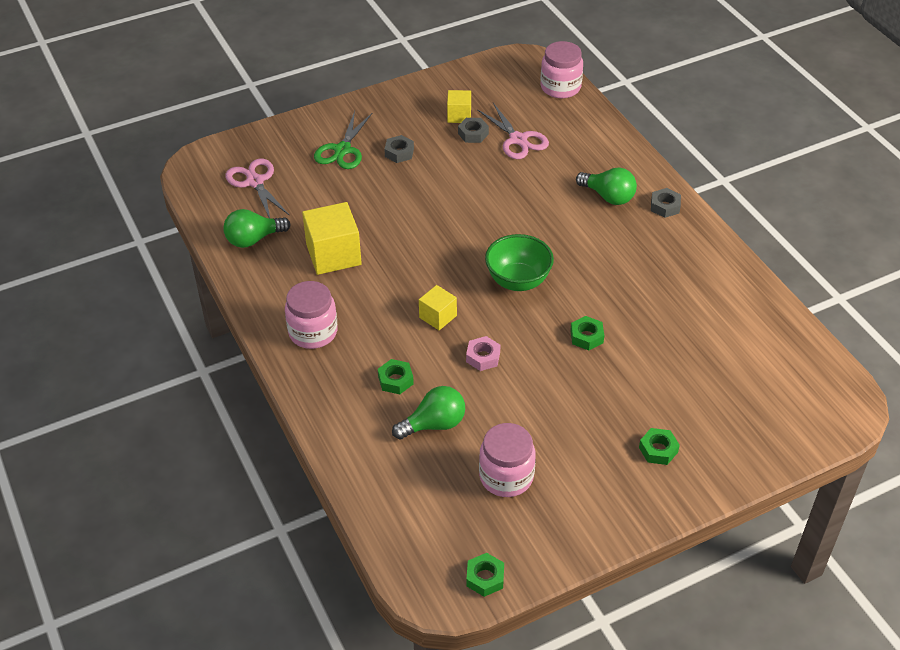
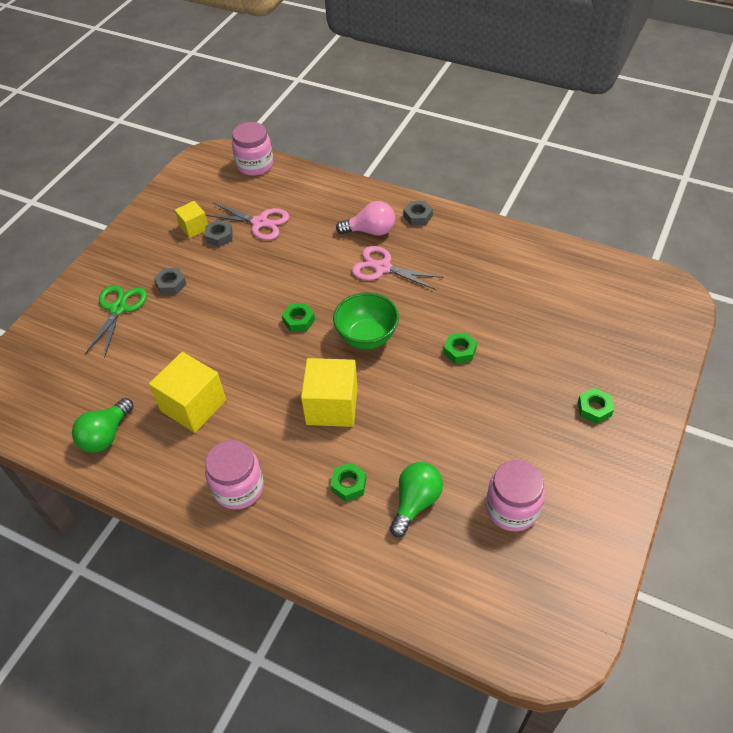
camera: 35 degrees left, 5 degrees up
(255, 182) = (60, 381): pink scissors -> pink scissors (382, 268)
(342, 150) = (118, 308): green scissors -> green scissors turned 150 degrees counterclockwise
(438, 316) = (332, 406): yellow cube -> yellow cube, size x1.78
(483, 357) = (399, 418): pink nut -> none
(485, 578) = (580, 610): green nut -> green nut (299, 320)
(608, 196) = (370, 231): green light bulb -> pink light bulb

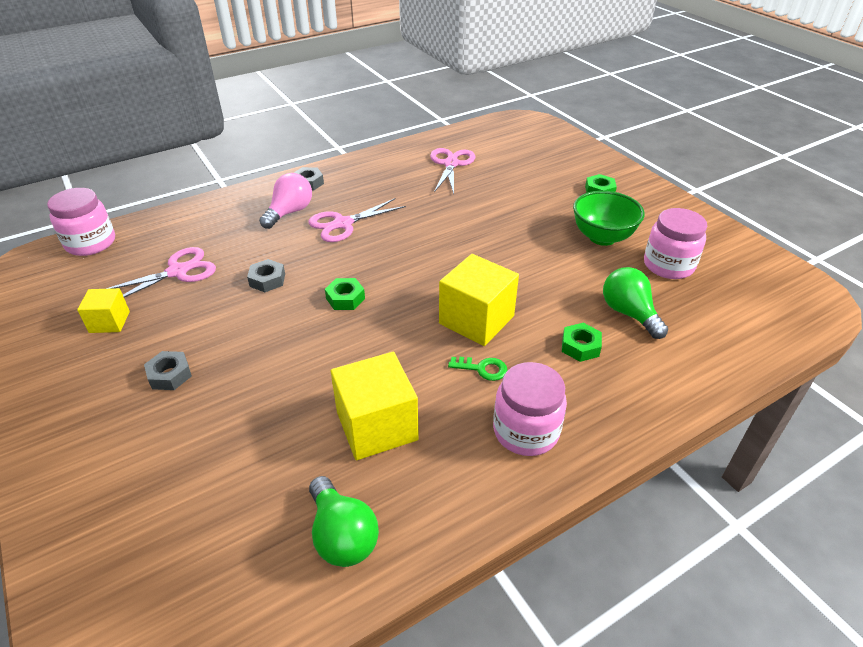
camera: 60 degrees left, 10 degrees down
(118, 308) = (143, 441): green scissors -> none
(219, 236) = (153, 308): grey nut -> grey nut (267, 280)
(282, 435) = (482, 369): none -> green key
(367, 337) = (415, 265): green bowl -> green bowl (602, 237)
(459, 351) = (484, 224): green nut -> none
(533, 282) = (451, 164): none -> pink scissors

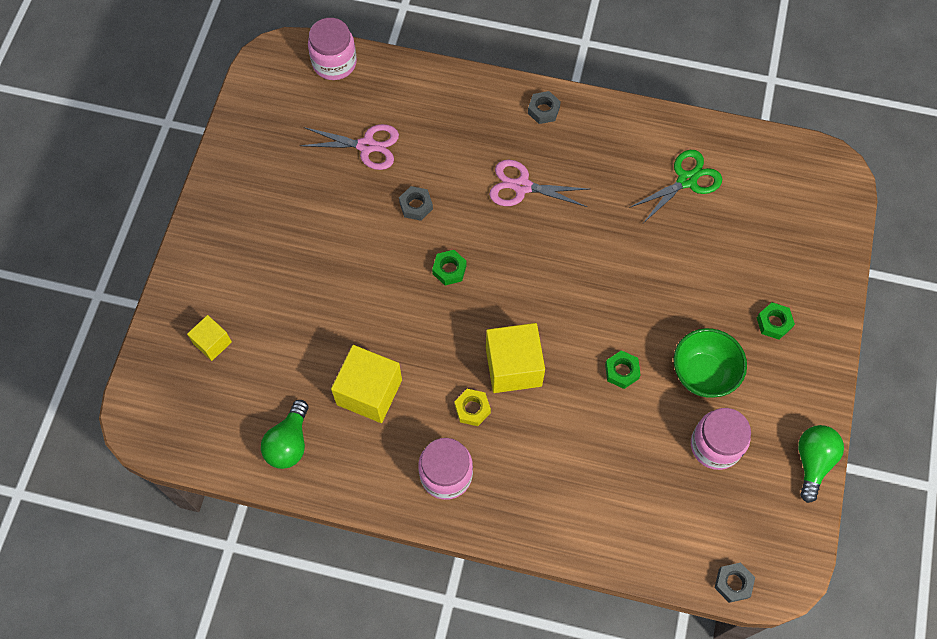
camera: 45 degrees right, 25 degrees up
(109, 322) = (292, 164): yellow cube -> yellow cube (212, 343)
(170, 375) = (292, 246): grey nut -> grey nut (733, 583)
(290, 212) = (496, 139): pink light bulb -> none
(451, 164) = (686, 180): pink scissors -> green scissors
(482, 369) = (472, 409): green key -> yellow nut
(580, 346) = (554, 450): green nut -> green nut (621, 371)
(629, 313) = (623, 457): green light bulb -> green light bulb (813, 462)

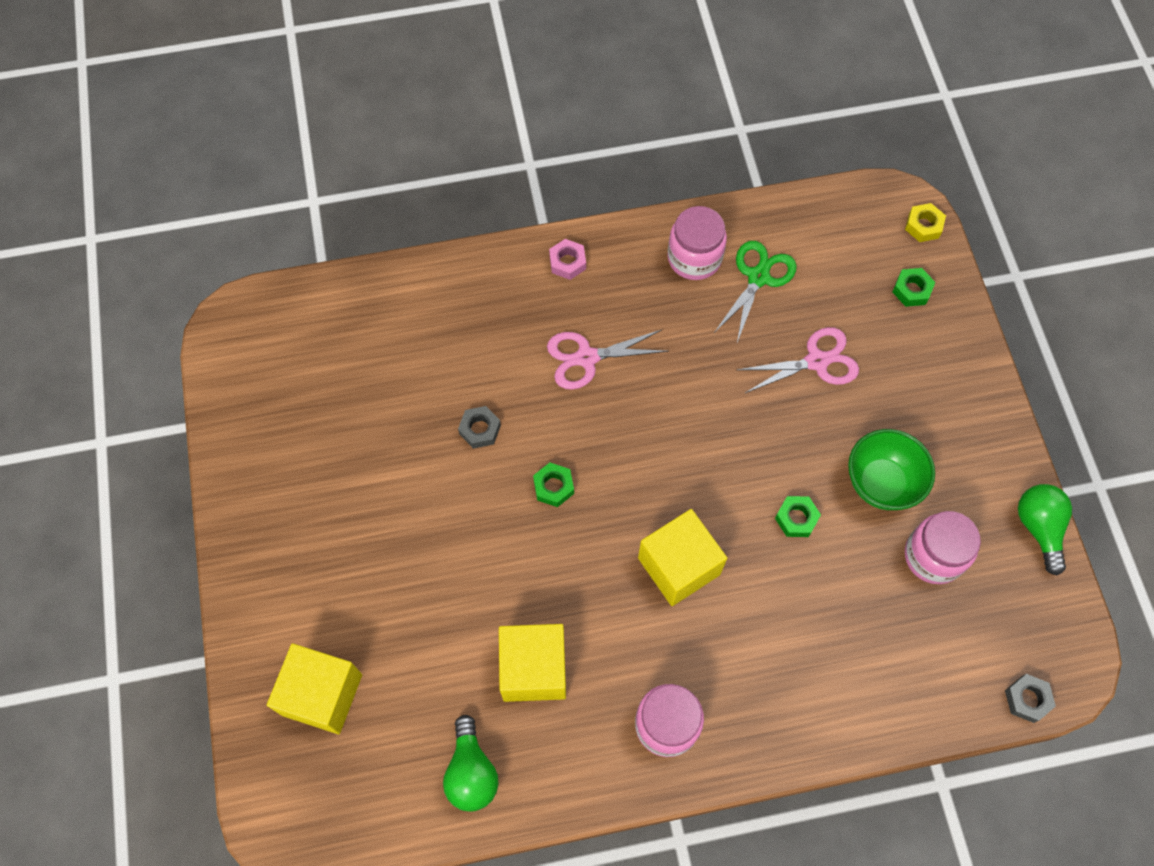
camera: 25 degrees left, 0 degrees up
(212, 343) = (322, 694): yellow cube -> yellow cube, size x1.78
(334, 63) = (304, 303): pink jar -> pink jar (694, 258)
(367, 146) = (389, 384): pink scissors -> pink scissors (816, 361)
(472, 409) = (658, 635): yellow nut -> yellow nut (923, 226)
(543, 110) = (567, 262): grey nut -> pink nut
(773, 323) = (924, 395): green nut -> green nut (911, 290)

